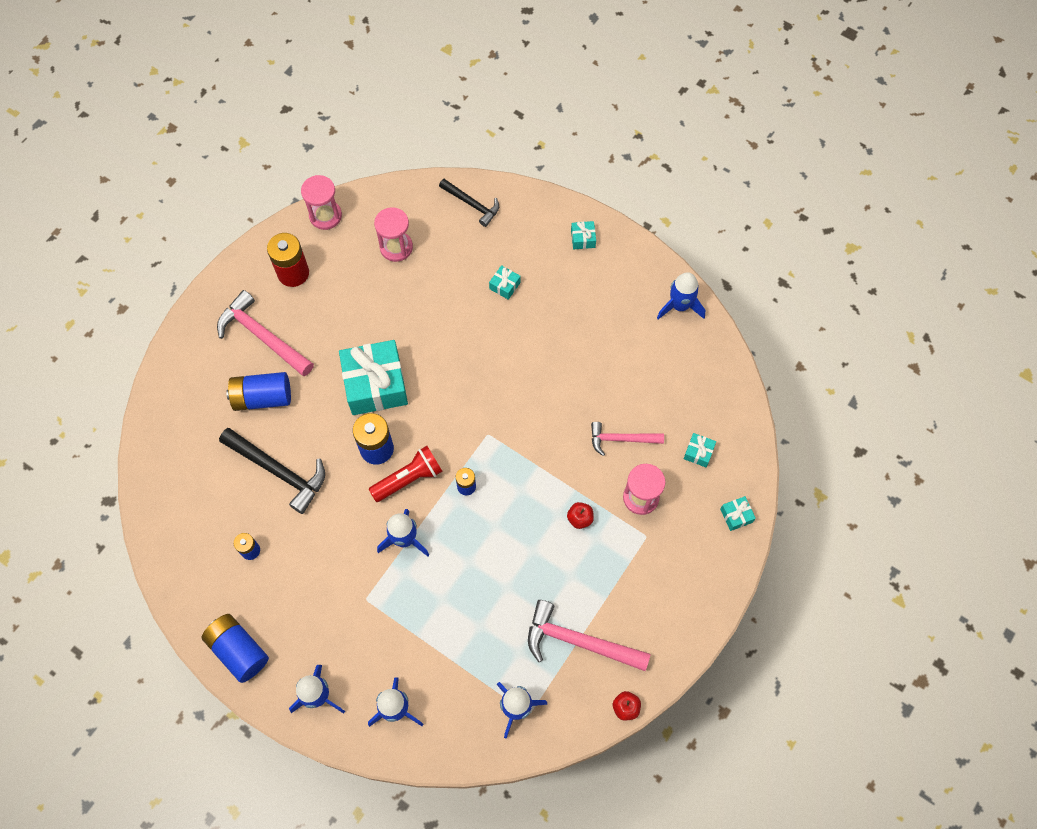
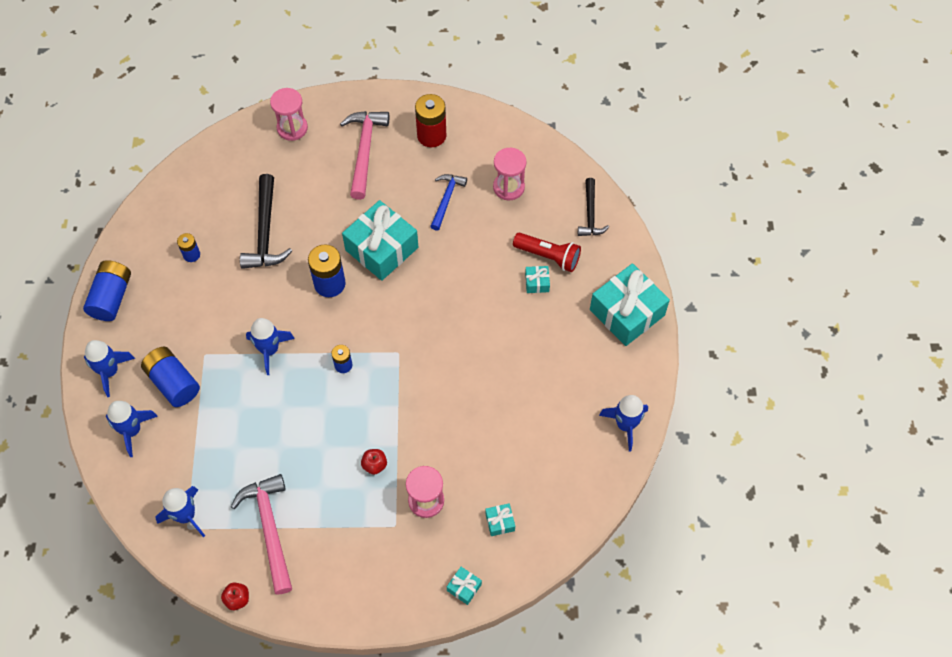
camera: 55 degrees right, 5 degrees down
(262, 397) = (315, 183): blue battery -> blue battery (173, 383)
(325, 216) = (496, 124): pink hourglass -> pink hourglass (292, 128)
(368, 303) = (446, 199): none -> blue hammer
(408, 479) = (321, 321): red flashlight -> red flashlight (548, 256)
(583, 239) = (627, 312): turquoise gift -> turquoise gift, size x2.37
(621, 439) = (467, 454): pink hammer -> none

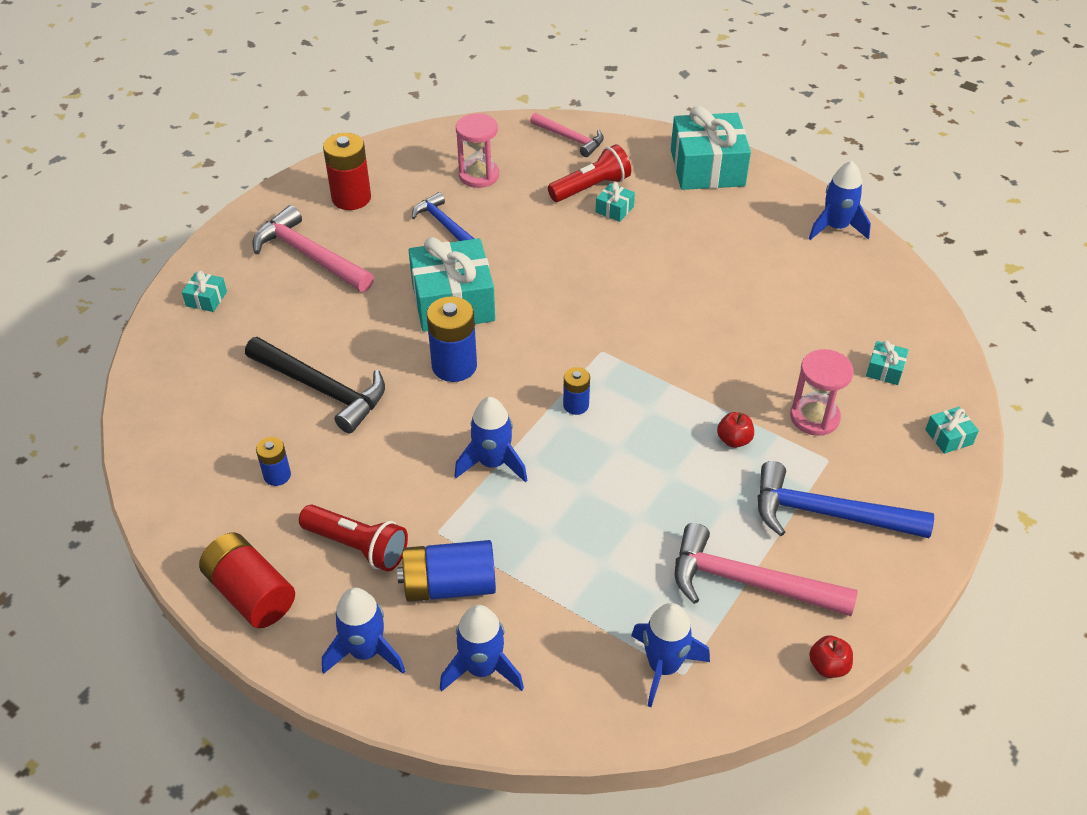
camera: 55 degrees left, 15 degrees down
(111, 297) = (251, 593): blue battery -> red battery
(170, 324) = (357, 546): none -> red flashlight
(292, 128) = (206, 299): pink hourglass -> turquoise gift
(349, 546) = (827, 514): none -> blue hammer
(590, 214) = (570, 139): black hammer -> pink hammer

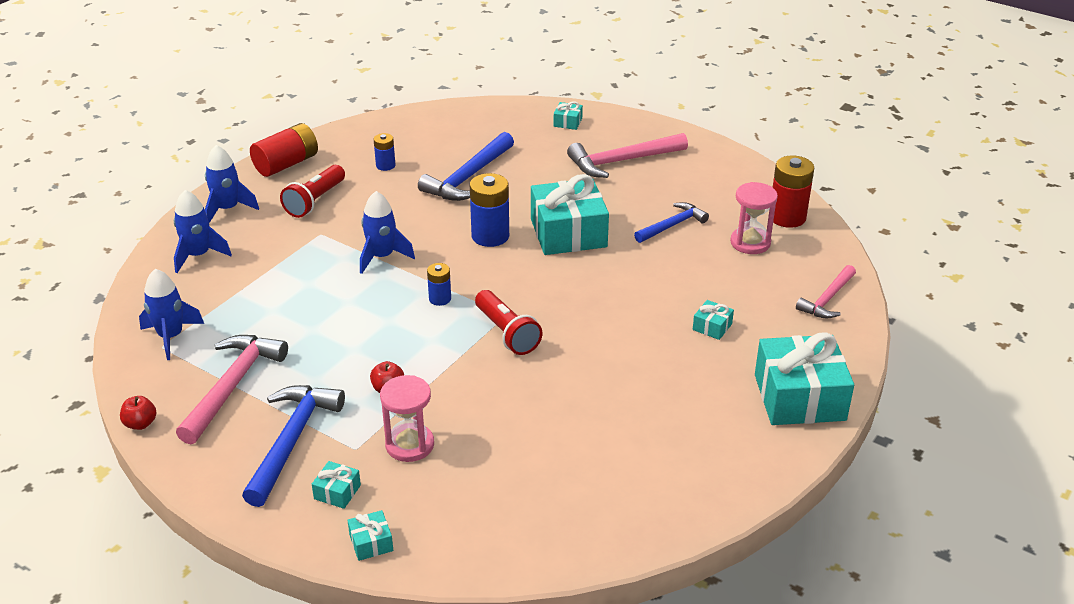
camera: 90 degrees right, 10 degrees down
(309, 256) = (622, 161): pink hammer -> pink hammer turned 150 degrees counterclockwise
(322, 389) = (468, 177): black hammer -> blue hammer
(351, 198) = (702, 176): red battery -> red battery (787, 217)
(449, 585) = (271, 240): blue battery -> none
(591, 187) = (745, 312): red flashlight -> red flashlight (507, 333)
(836, 227) = (706, 495): blue rocket -> none
(885, 370) = (471, 506): turquoise gift -> turquoise gift (337, 492)

